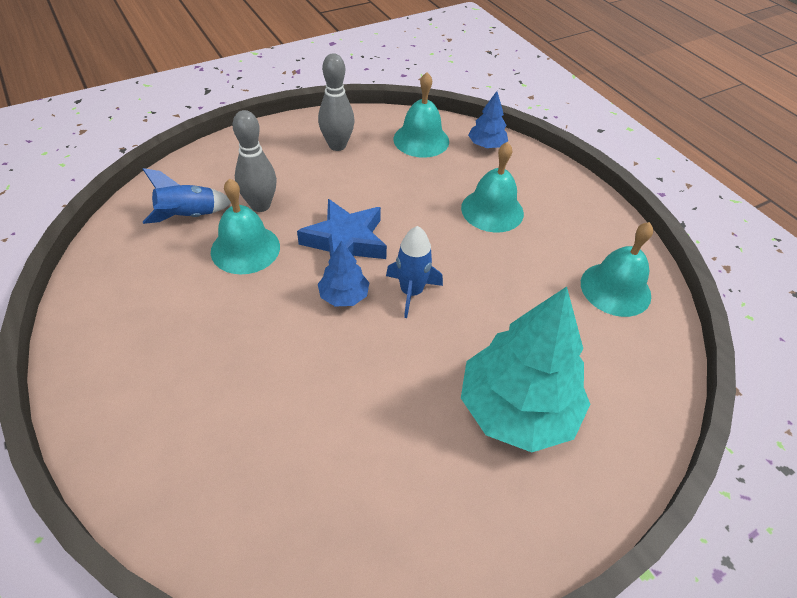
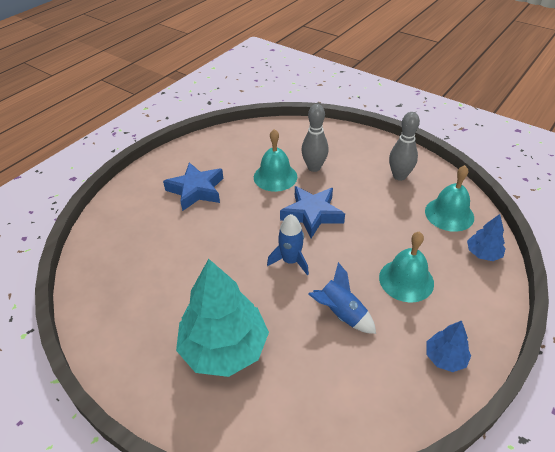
camera: 70 degrees right, 5 degrees down
(189, 216) = (283, 146): blue rocket -> blue rocket (341, 314)
(197, 349) = (196, 190): none -> blue star
(344, 296) = (266, 231): blue tree -> blue tree (445, 358)
(615, 289) = (379, 388): turquoise bell -> none

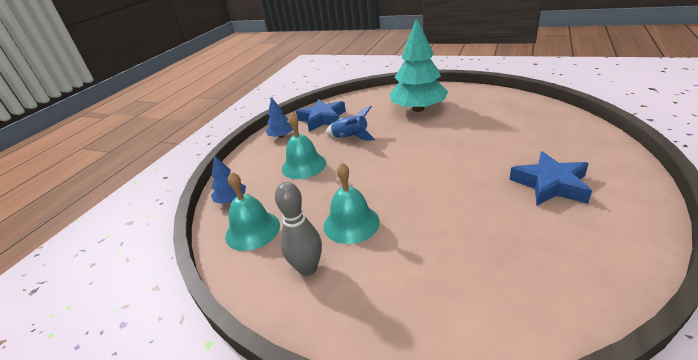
camera: 170 degrees right, 10 degrees down
(275, 177) = (473, 224): turquoise bell -> turquoise bell (351, 223)
(290, 261) = (402, 154): blue rocket -> none
(312, 214) = (402, 193): blue star -> blue star (322, 119)
(314, 167) = (430, 251): grey bowling pin -> none

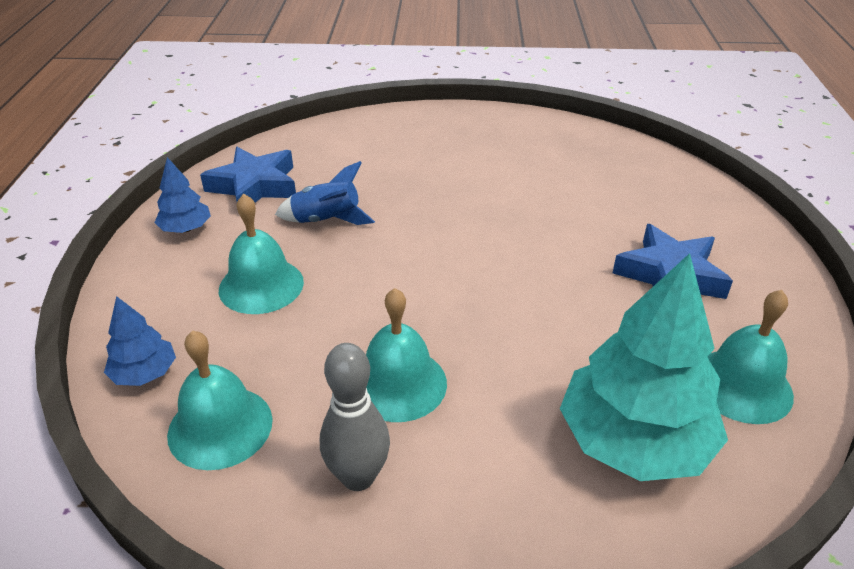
camera: 25 degrees left, 5 degrees up
(418, 109) = (425, 156): turquoise tree -> turquoise tree (634, 441)
(579, 259) = (741, 385): none -> turquoise bell

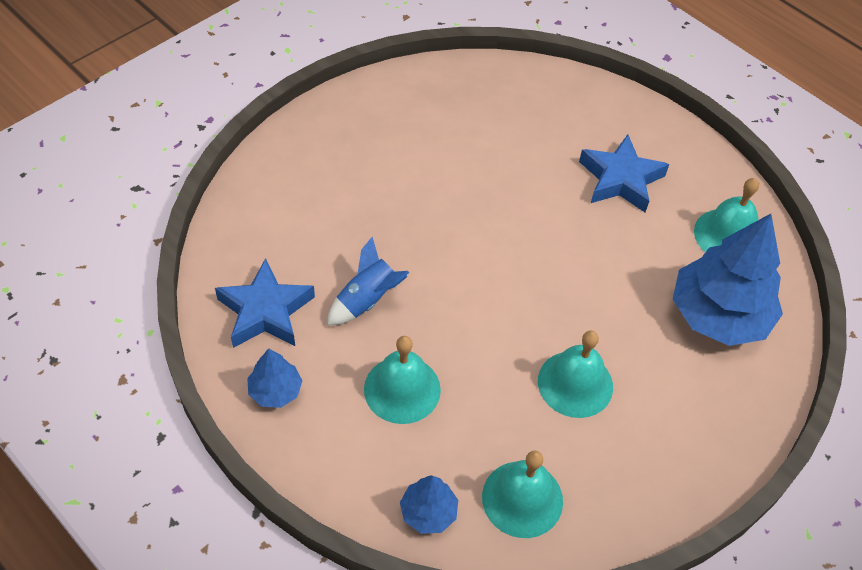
camera: 50 degrees left, 15 degrees up
(358, 477) = (628, 456): grey bowling pin -> none
(634, 441) = (718, 315): turquoise tree -> blue tree

